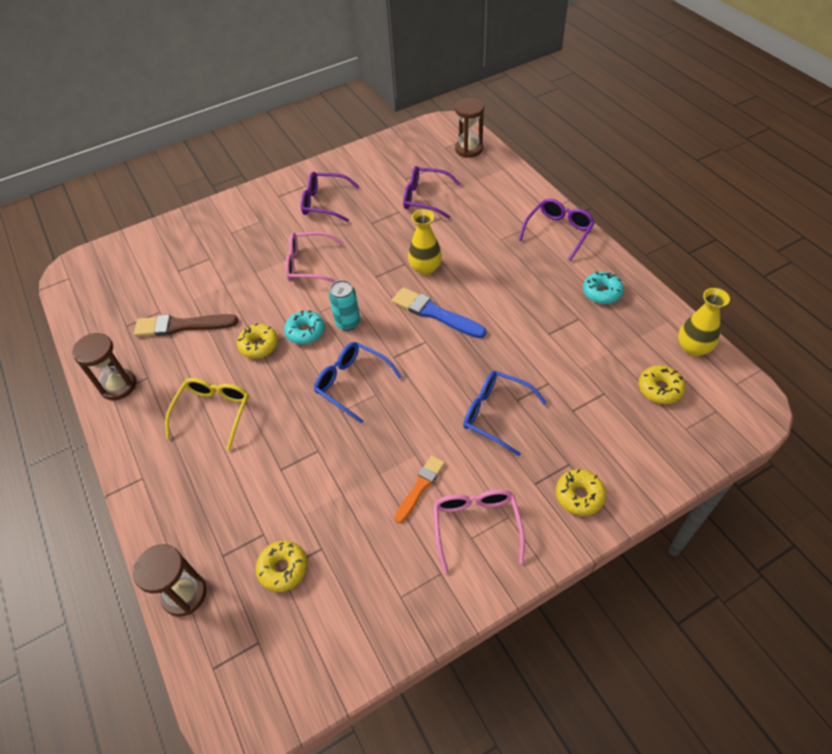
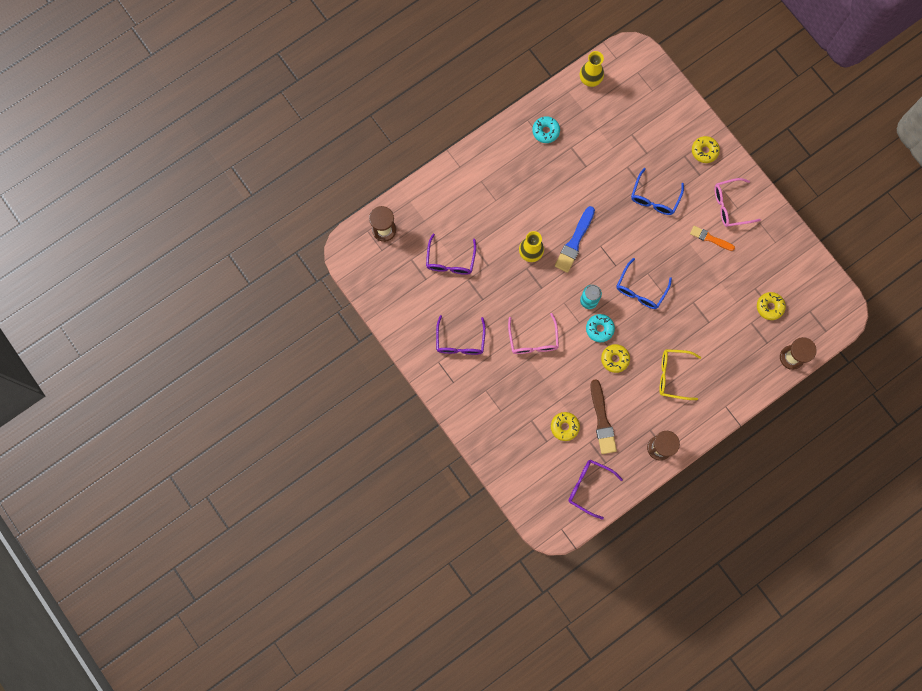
camera: 100 degrees left, 25 degrees up
(558, 232) = (485, 158): purple glasses -> purple glasses (588, 487)
(660, 389) = (625, 102): yellow donut -> yellow donut (564, 427)

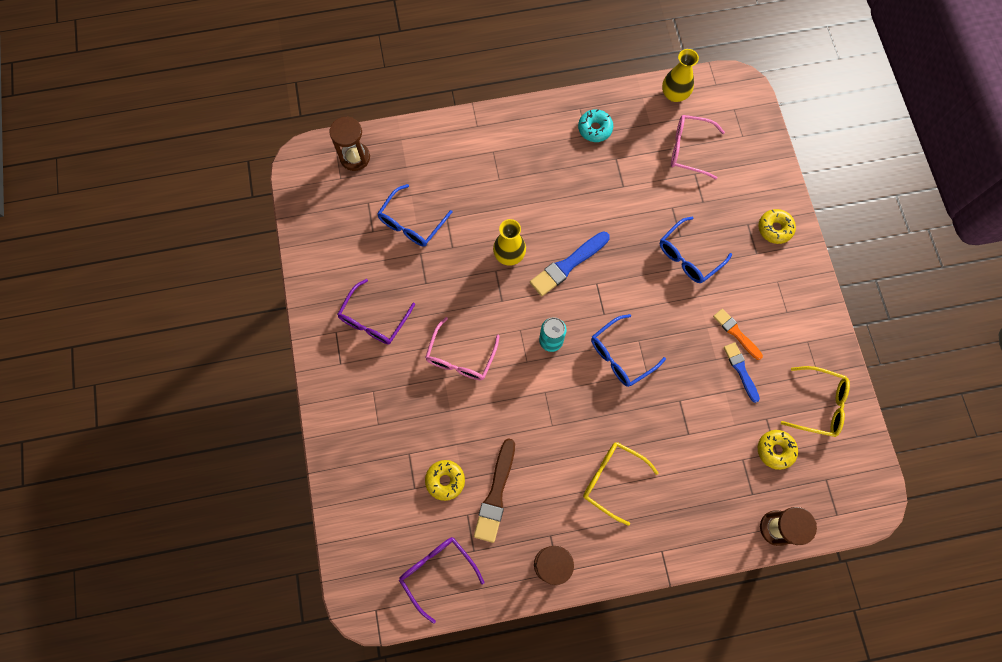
camera: 25 degrees right, 5 degrees down
(450, 261) = (411, 223): purple glasses -> blue glasses
(599, 329) = (547, 380): turquoise donut -> none
(615, 359) = (548, 425): yellow donut -> none
(724, 263) = (741, 370): none -> blue brush
(730, 206) = (778, 305): pink glasses -> pink glasses (688, 149)
(785, 263) = (819, 405): none -> yellow glasses

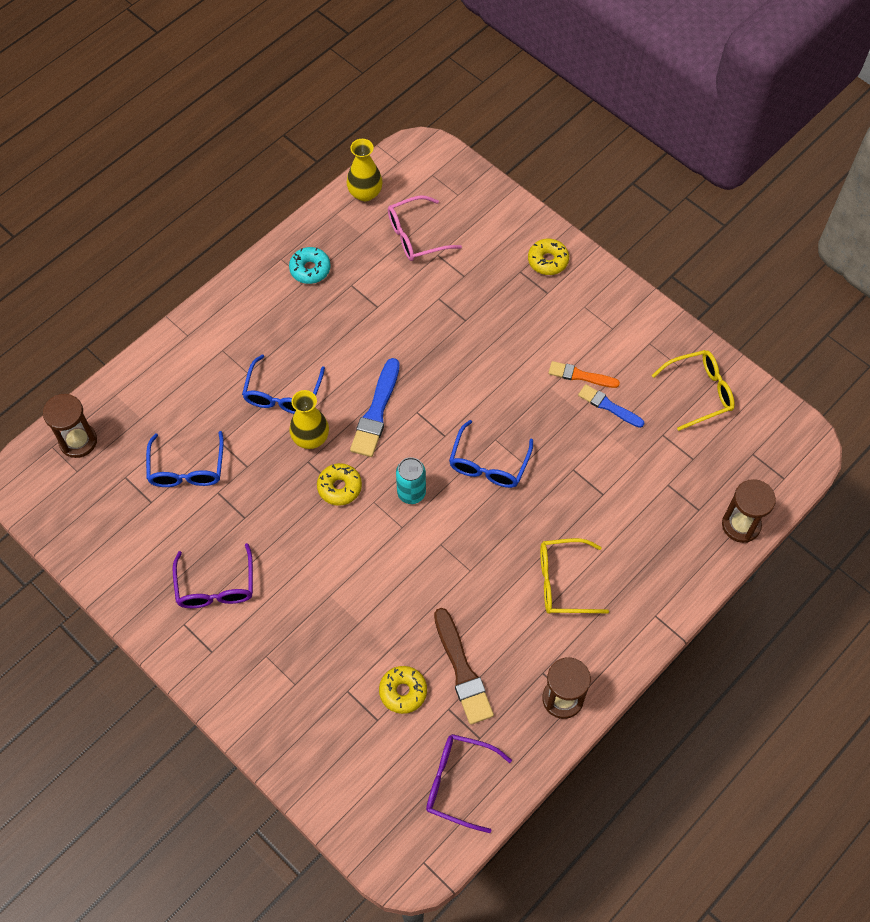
camera: 35 degrees left, 10 degrees down
(460, 357) = (332, 565): pink glasses -> none
(688, 256) = (486, 334): blue glasses -> blue glasses (282, 395)
(775, 450) = (690, 457): yellow donut -> yellow donut (339, 487)

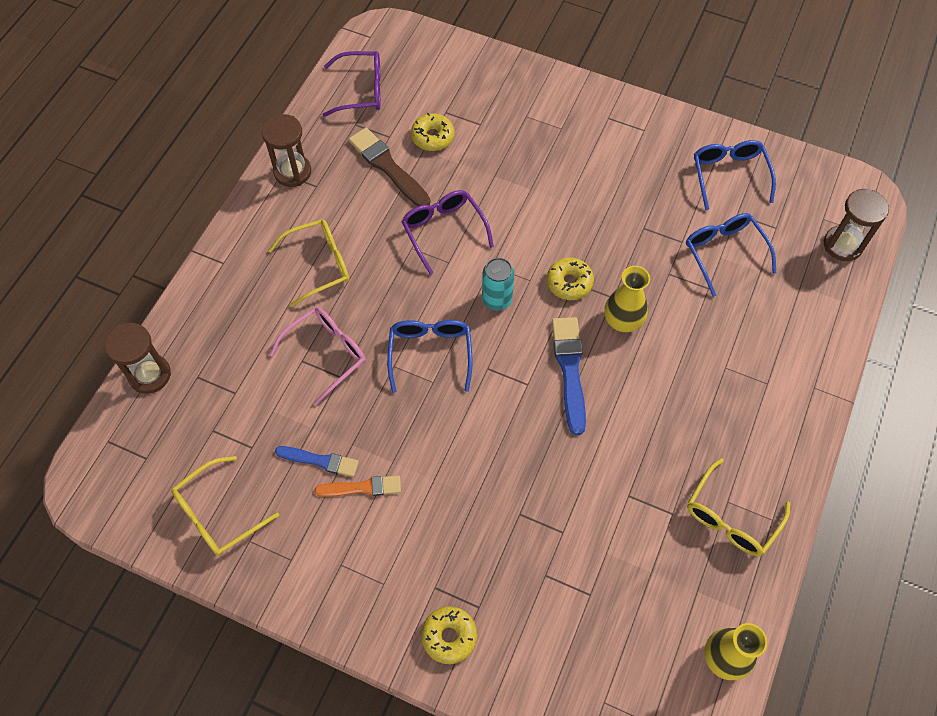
camera: 160 degrees right, 0 degrees up
(216, 587) = (634, 165): purple glasses -> purple glasses (443, 231)
(282, 395) = (675, 356): blue glasses -> blue glasses (729, 175)
(310, 269) = (731, 517): turquoise donut -> yellow glasses
(416, 236) = (629, 613): pink glasses -> pink glasses (327, 354)

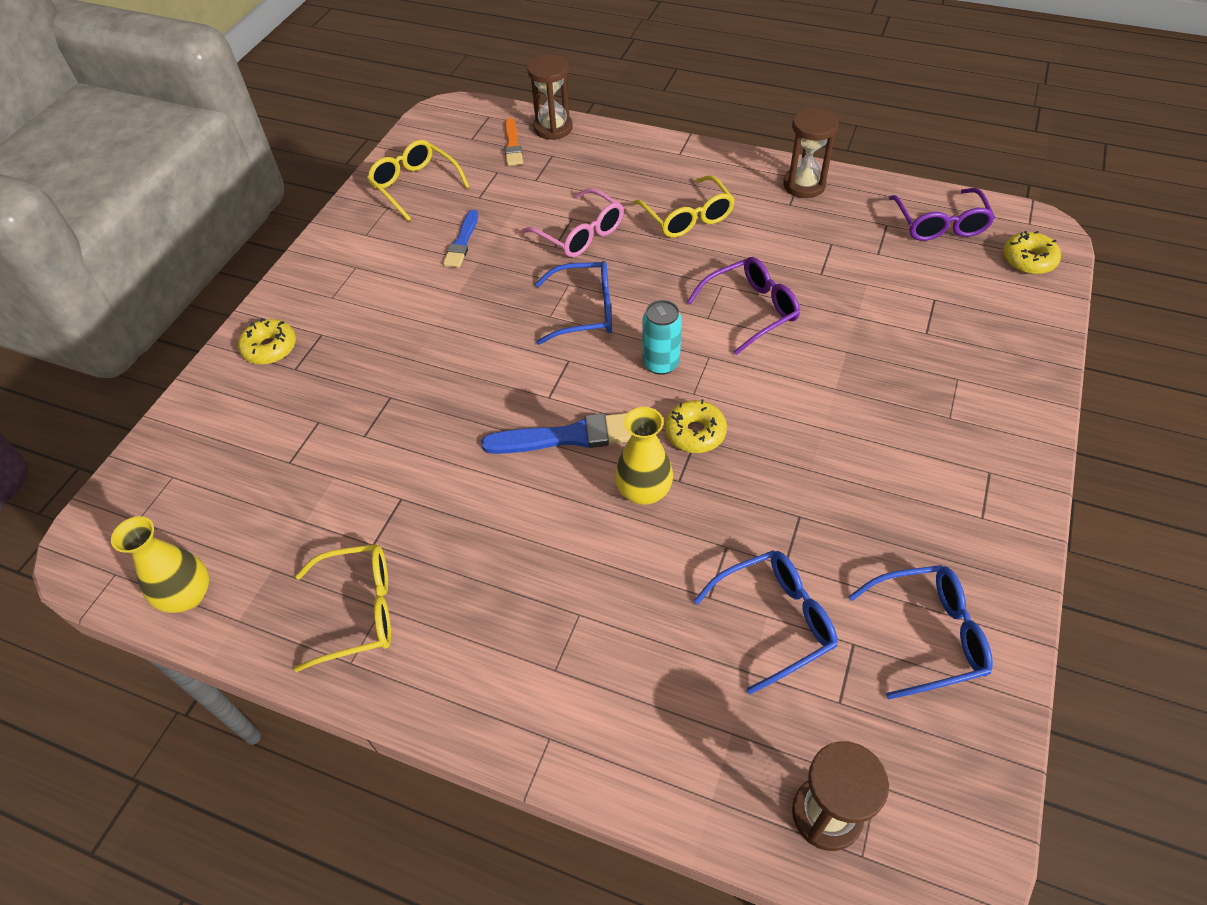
camera: 90 degrees right, 10 degrees down
(362, 488) = (431, 273): orange brush -> orange brush (512, 145)
(388, 167) = (832, 256): brown brush -> none
(432, 137) = (890, 290): yellow donut -> yellow donut (1028, 260)
(731, 517) = (359, 611): yellow glasses -> yellow glasses turned 135 degrees clockwise

